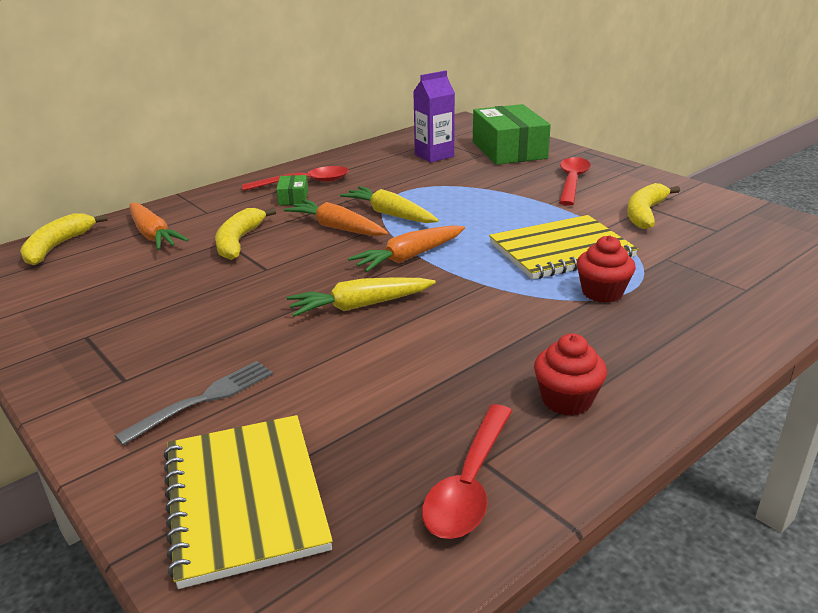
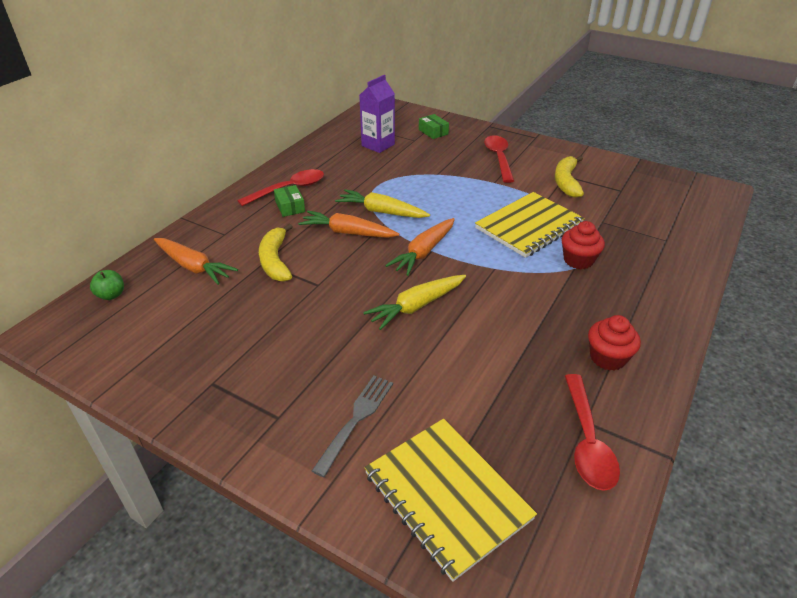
camera: 20 degrees left, 10 degrees up
(57, 246) = (111, 295): yellow banana -> green apple
(509, 150) = (433, 132): green box -> green box, size x0.44

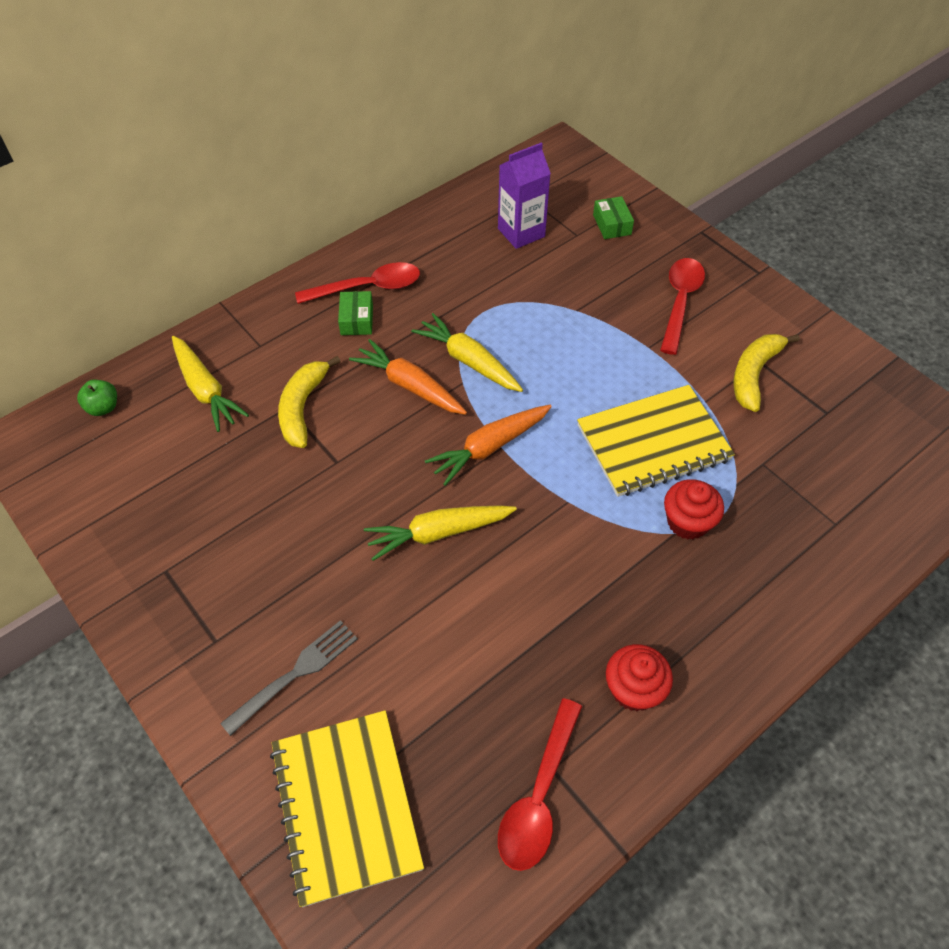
camera: 20 degrees right, 15 degrees up
(193, 267) = (206, 390): orange carrot -> yellow carrot

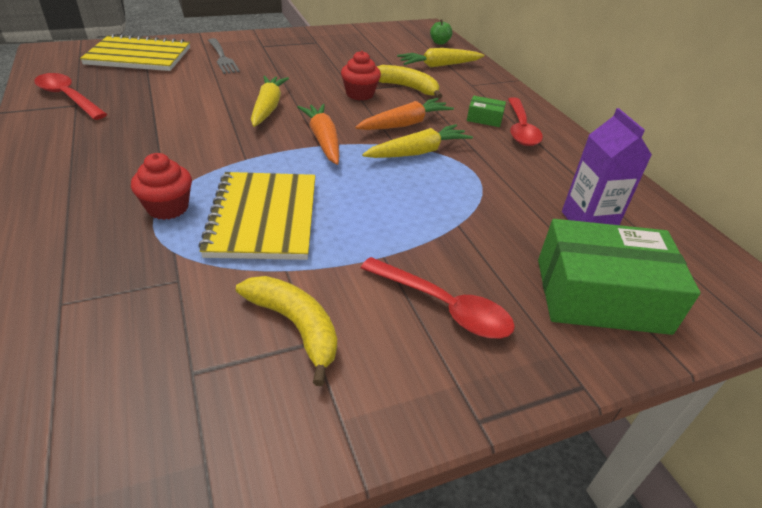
camera: 105 degrees right, 15 degrees down
(612, 224) = (601, 295): green box -> green box, size x2.29
(633, 689) = (78, 141): red cupcake -> red cupcake (360, 94)

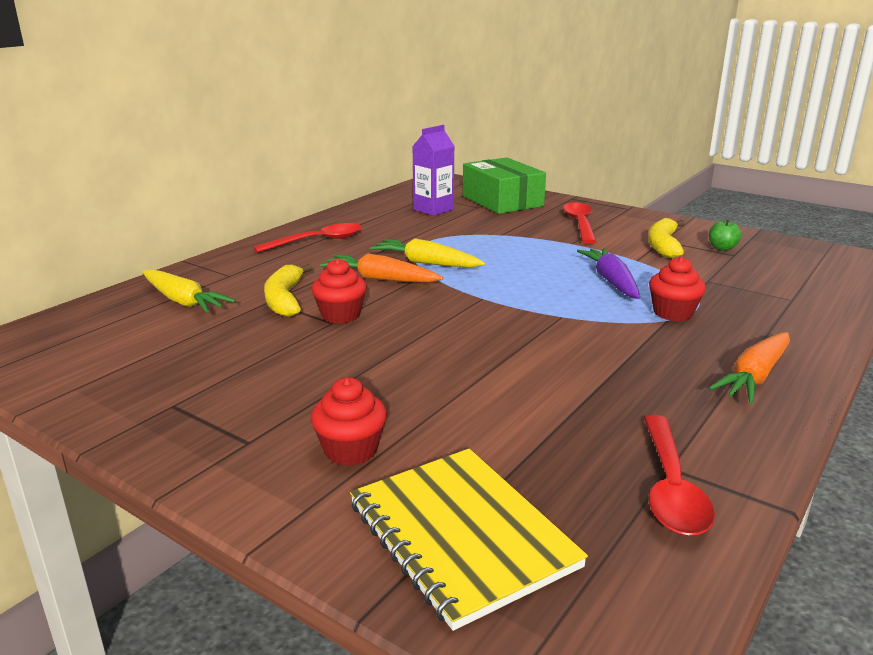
camera: 120 degrees left, 15 degrees down
(222, 57) = (351, 450): grey fork -> red cupcake
(263, 217) = (611, 281): yellow notebook -> purple carrot
(268, 107) = (454, 346): yellow carrot -> none
(323, 140) = (472, 299): orange carrot -> orange carrot (754, 377)
(439, 42) = (76, 321): green apple -> green apple (722, 248)
(484, 118) = (315, 255): green box -> none

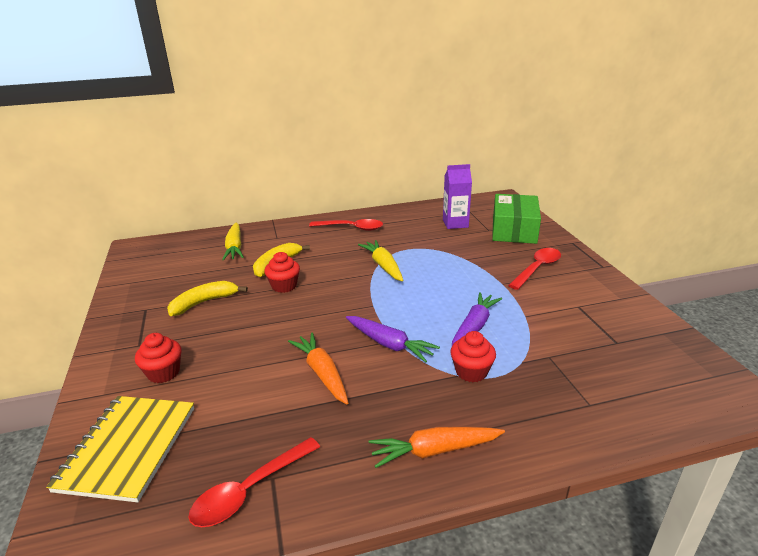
camera: 40 degrees right, 5 degrees up
(380, 279) = (341, 268): orange carrot -> orange carrot (322, 373)
(563, 321) = (389, 344): none -> purple carrot
(663, 245) = (569, 311): yellow banana -> yellow banana (204, 302)
(722, 248) = (617, 332): green apple -> none

